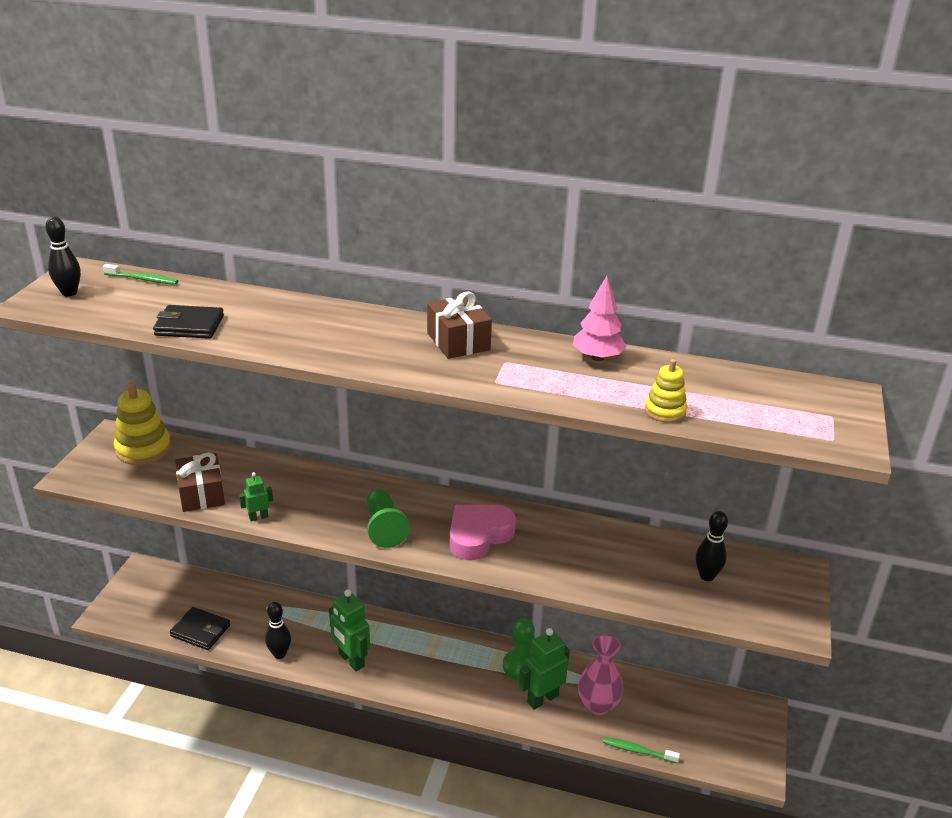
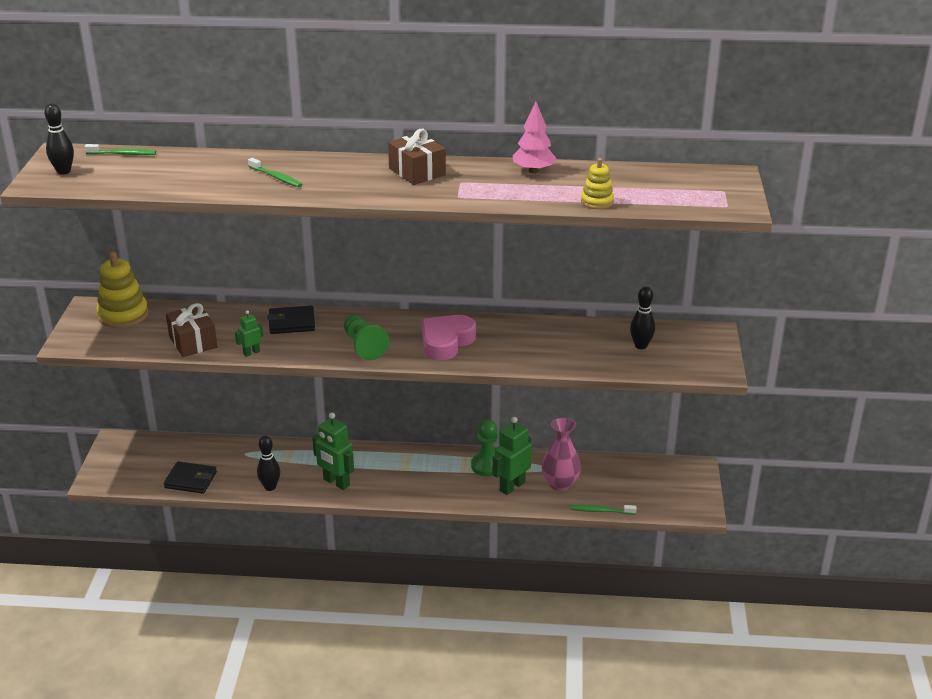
camera: 10 degrees left, 0 degrees up
(189, 326) = (185, 185): black wallet -> black wallet (292, 323)
(294, 329) = (276, 177): none -> green toothbrush

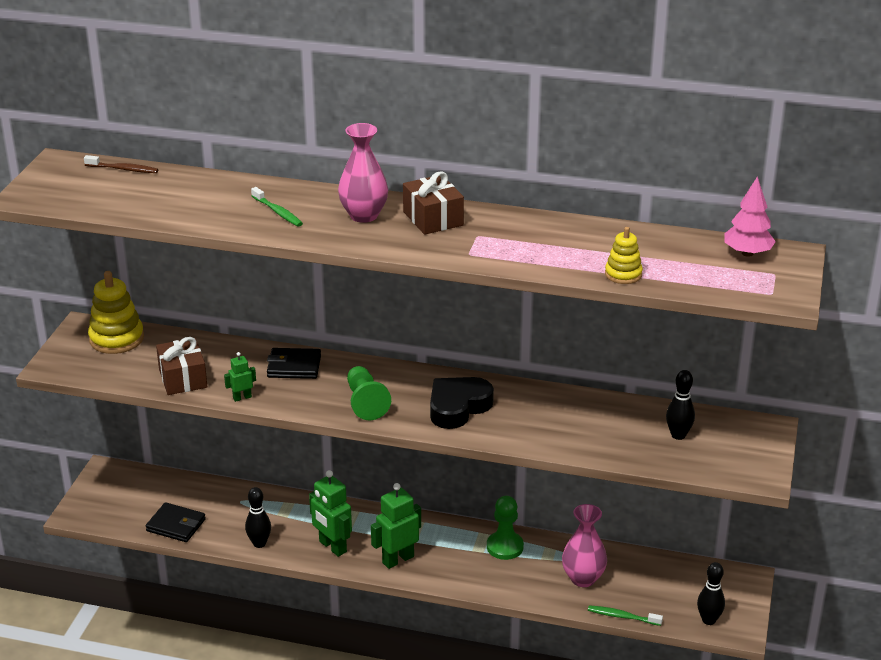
camera: 10 degrees right, 0 degrees up
(64, 171) = (56, 185): black bowling pin -> black bowling pin (708, 620)
(123, 154) = (123, 169): green toothbrush -> brown toothbrush
(355, 174) = (364, 215): none -> pink vase
(446, 342) = (458, 407): pink heart -> black heart
(512, 486) = (527, 575): green robot -> green robot (398, 559)
(533, 171) = (563, 229): pink tree -> pink tree (747, 253)

